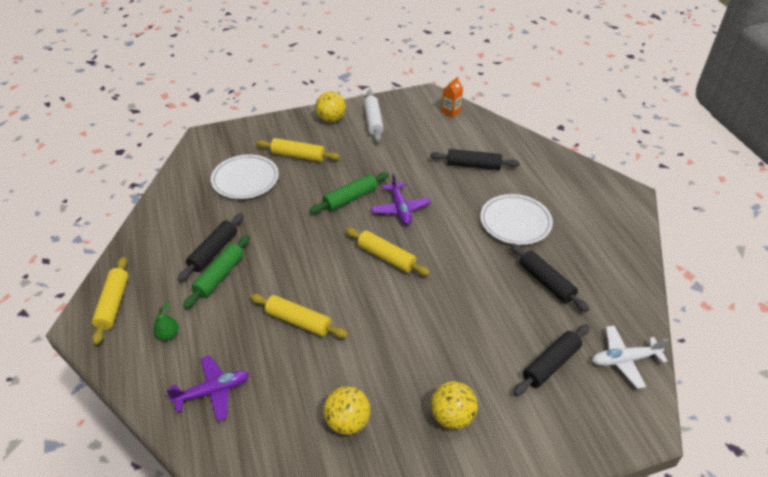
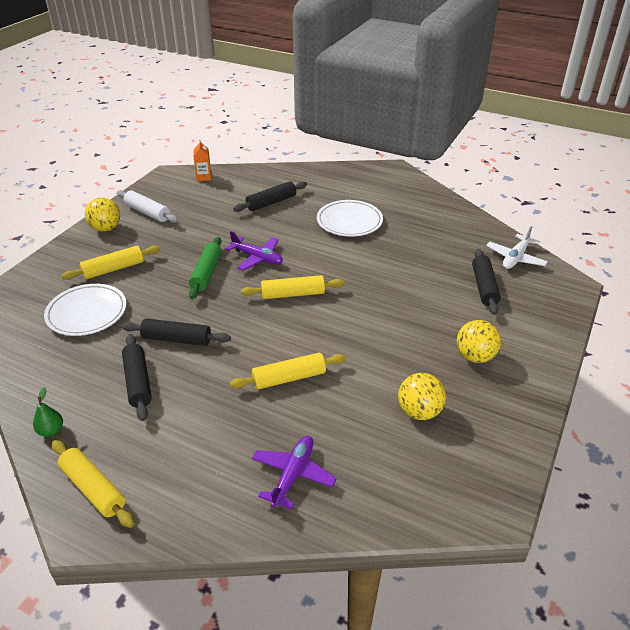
camera: 45 degrees left, 5 degrees down
(168, 335) = (189, 469): green pear -> green pear (51, 430)
(219, 276) = (172, 395): green rolling pin -> none
(546, 282) = (417, 244): black rolling pin -> black rolling pin (177, 339)

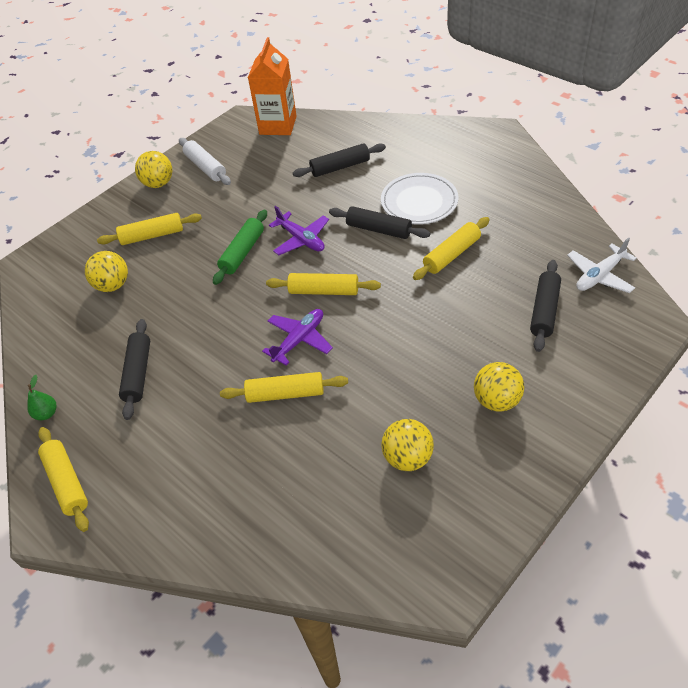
camera: 20 degrees right, 10 degrees up
(87, 313) = (113, 285): white plate -> yellow ball
(177, 339) = (189, 329): black rolling pin -> black rolling pin (379, 229)
(204, 177) = (278, 125): orange carton -> orange carton, size x2.01
(293, 475) = (252, 506): purple plane -> purple plane (299, 340)
(392, 256) = (452, 254): none -> yellow rolling pin

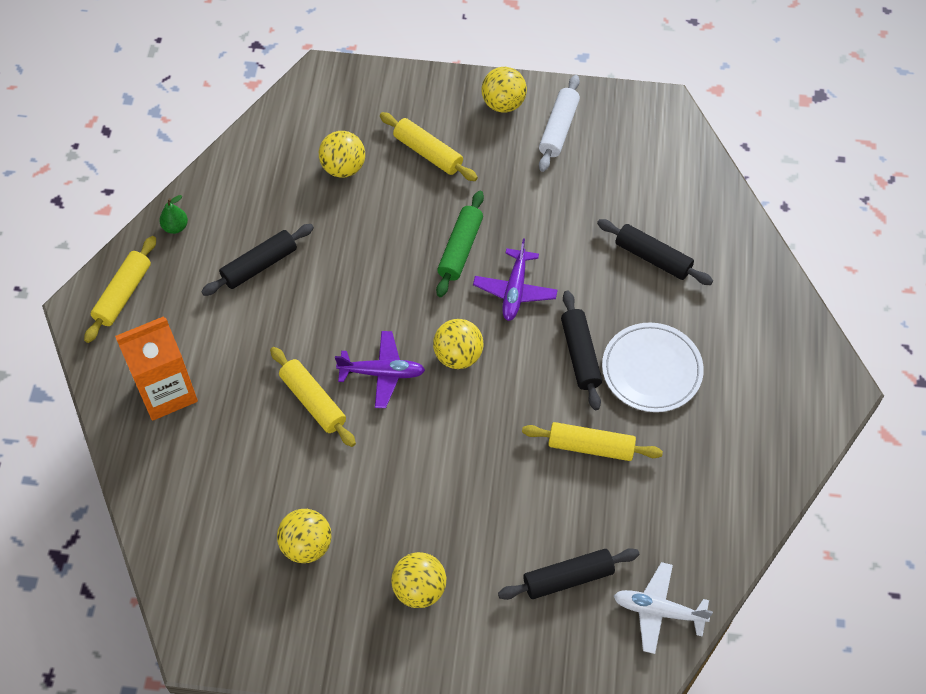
camera: 50 degrees right, 10 degrees up
(242, 252) = (460, 249): green rolling pin -> green rolling pin turned 60 degrees counterclockwise
(278, 125) = (678, 151): orange carton -> orange carton (166, 392)
(324, 291) = (458, 356): yellow rolling pin -> yellow ball

